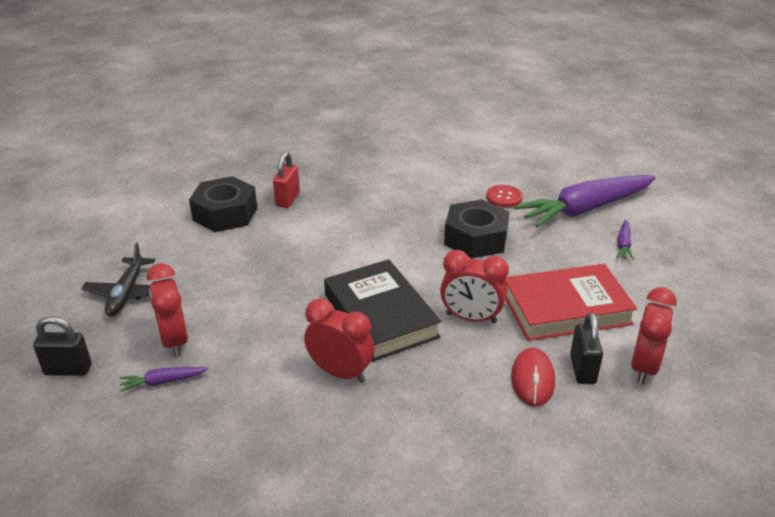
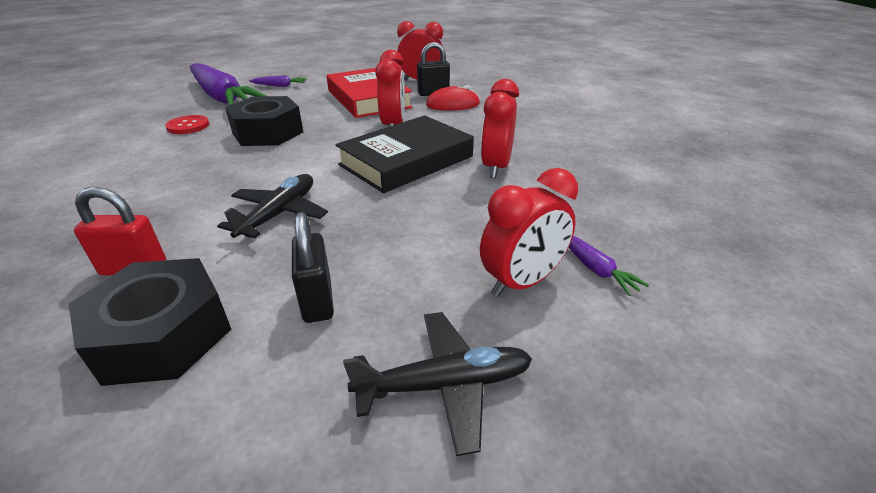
camera: 105 degrees left, 0 degrees up
(68, 369) = (657, 377): black padlock -> black padlock (317, 301)
(320, 245) = (279, 214): none -> black plane

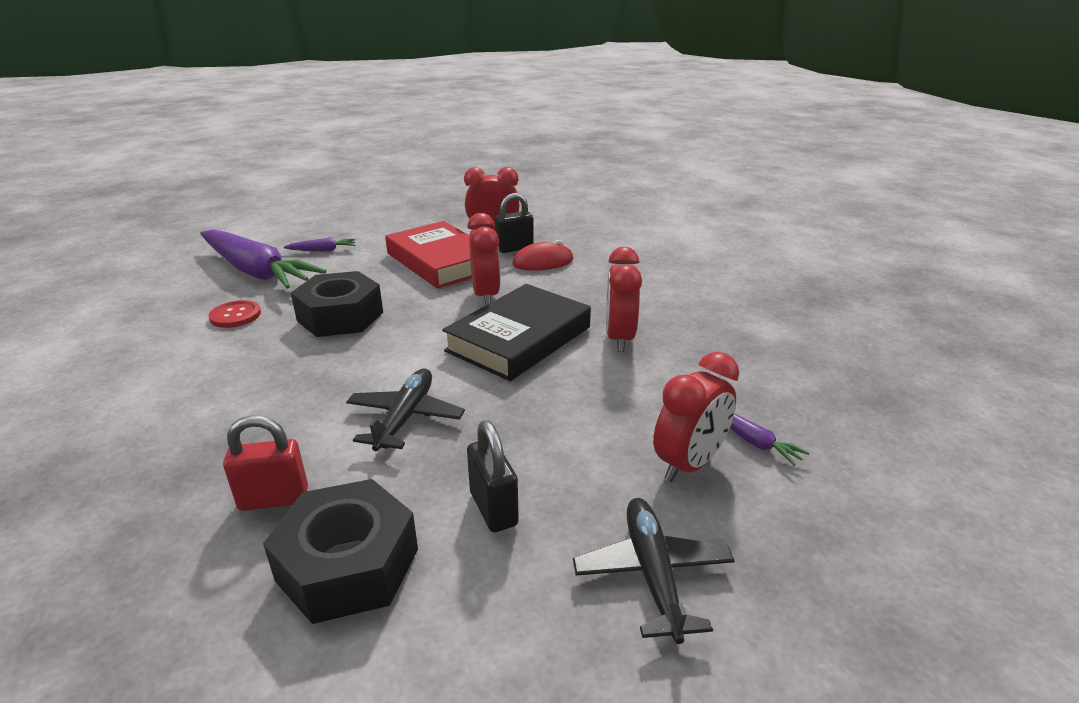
camera: 10 degrees left, 5 degrees down
(445, 385) = (652, 573): black plane -> black plane turned 75 degrees counterclockwise

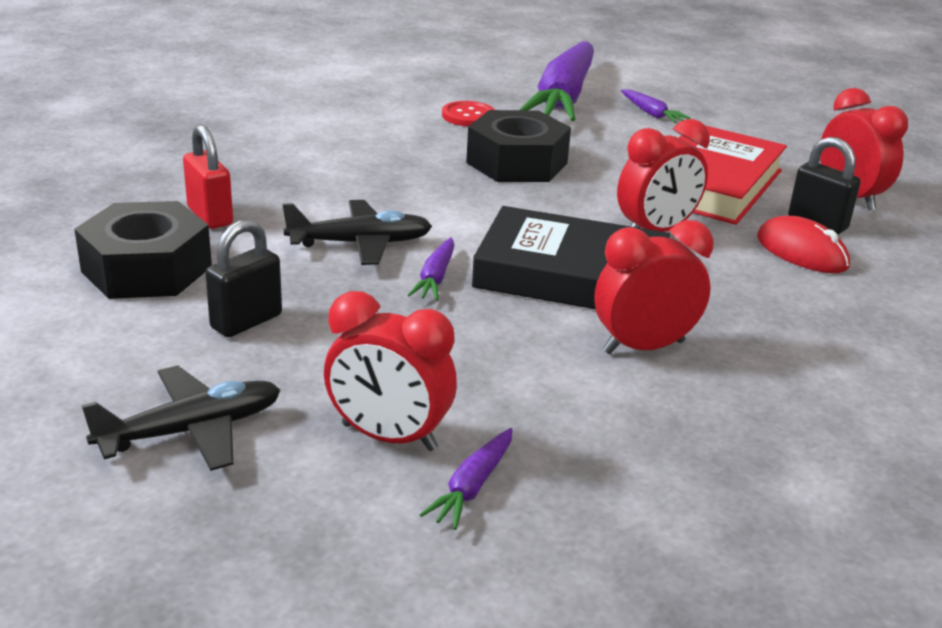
camera: 65 degrees right, 0 degrees up
(486, 394) = (435, 278): none -> purple carrot

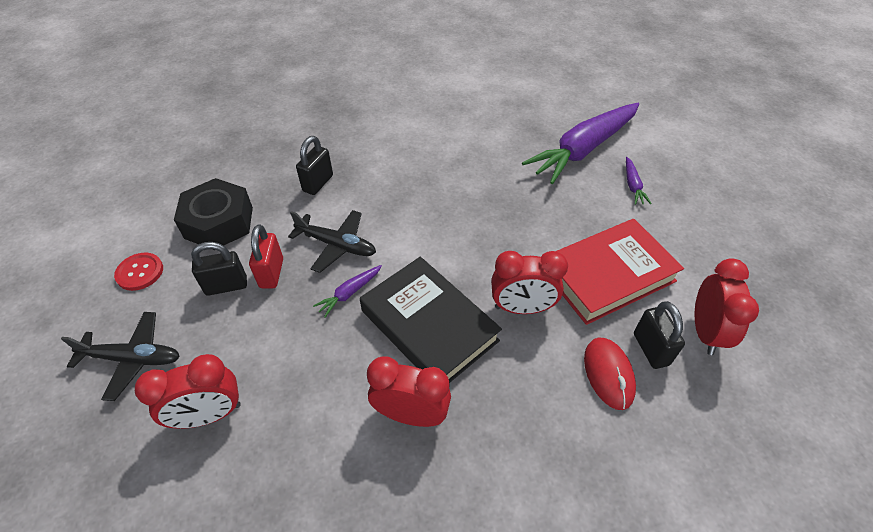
camera: 35 degrees right, 20 degrees up
(210, 216) = (283, 191): red padlock -> red padlock (271, 273)
(255, 197) = (318, 183): none -> black padlock
(389, 437) = (209, 415): red clock -> red clock turned 75 degrees counterclockwise
(468, 116) = (502, 149): red button -> red button (140, 272)
(472, 487) = (212, 480): purple carrot -> none
(517, 163) = (492, 205): black nut -> none

